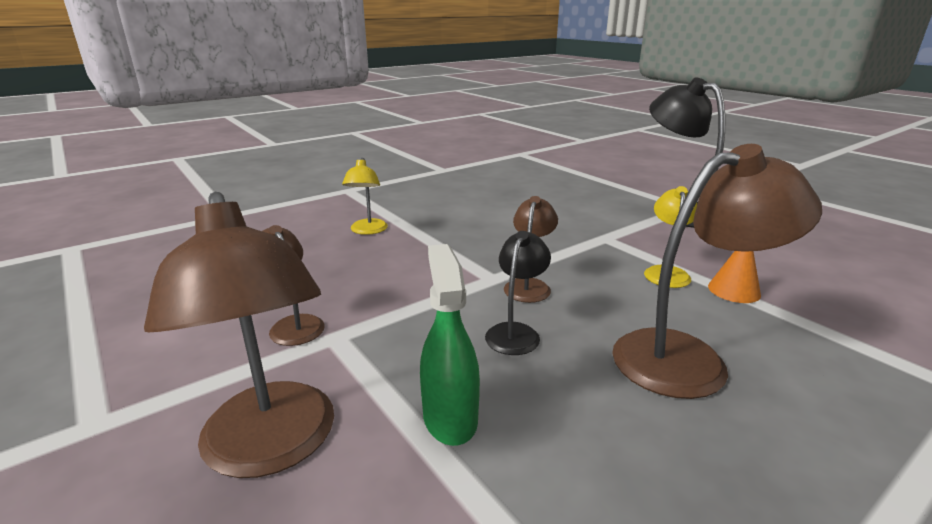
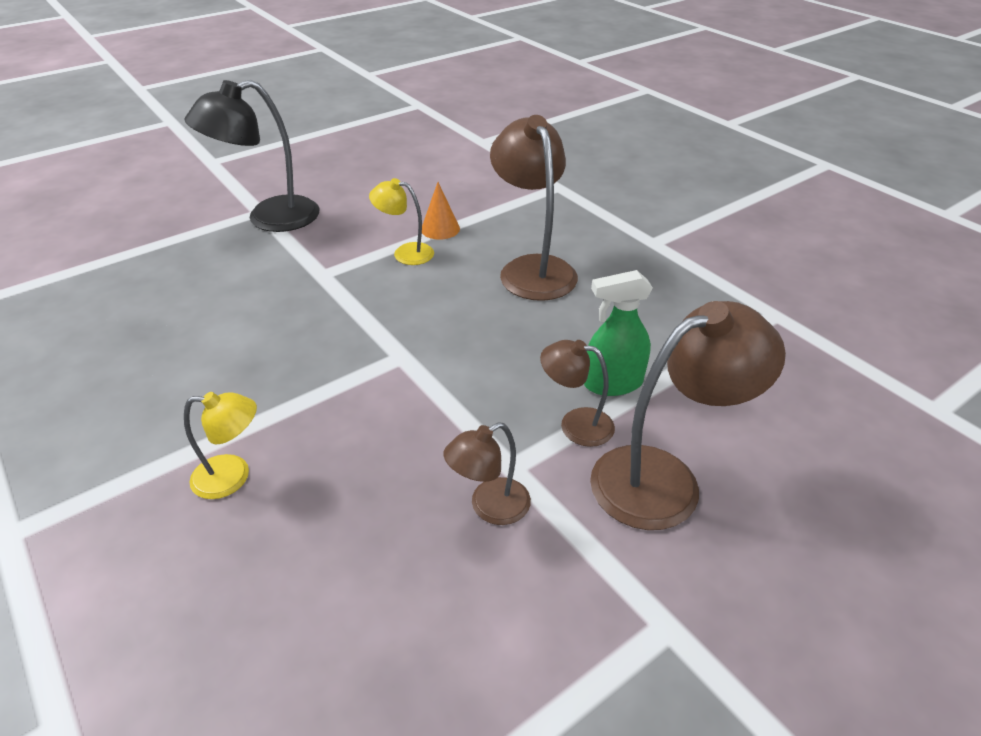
camera: 90 degrees left, 15 degrees up
(516, 332) = (501, 346): black lamp -> none
(529, 285) = (420, 333): brown lamp -> brown lamp (575, 424)

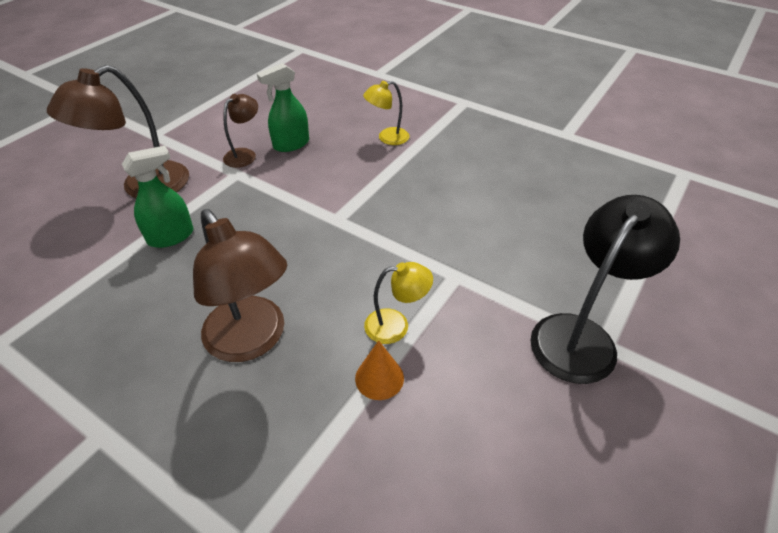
camera: 160 degrees right, 5 degrees up
(401, 510) = (291, 144): none -> green spray bottle
(575, 424) = (199, 203): brown lamp -> none

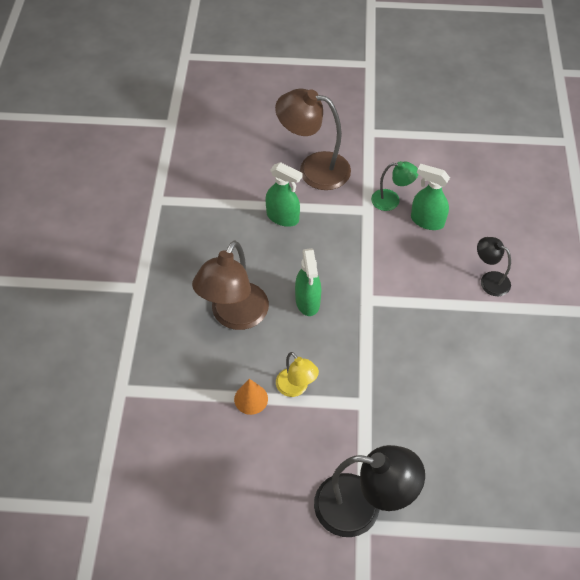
camera: 60 degrees right, 10 degrees up
(245, 154) = (391, 200): brown lamp -> green lamp
(296, 264) = (307, 301): none -> green spray bottle
(387, 138) = (489, 280): yellow lamp -> black lamp

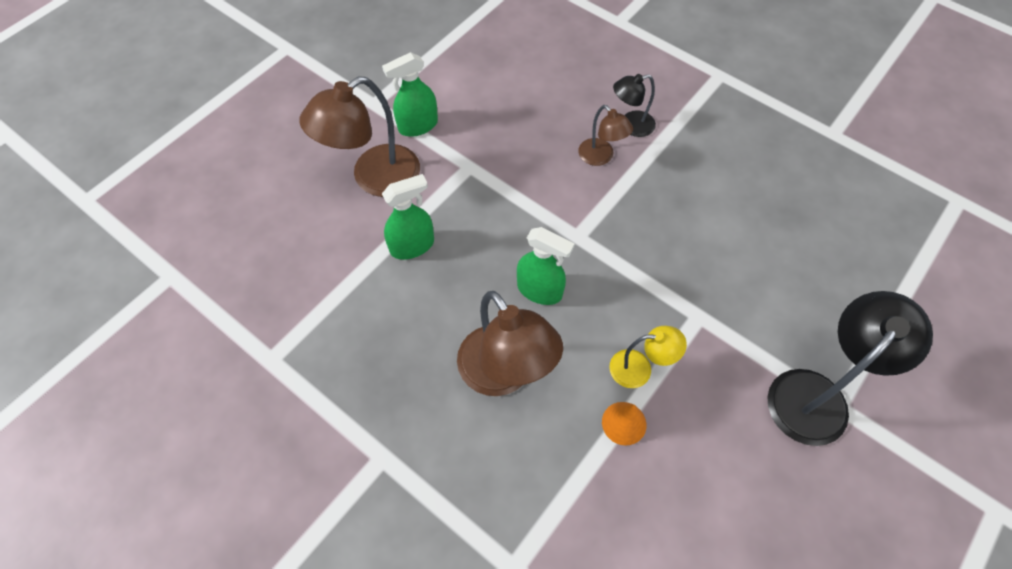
camera: 55 degrees left, 5 degrees up
(391, 200) = (475, 139): green lamp -> none
(427, 221) = (524, 128): green spray bottle -> green spray bottle (418, 126)
(444, 277) = (601, 157): none -> brown lamp

